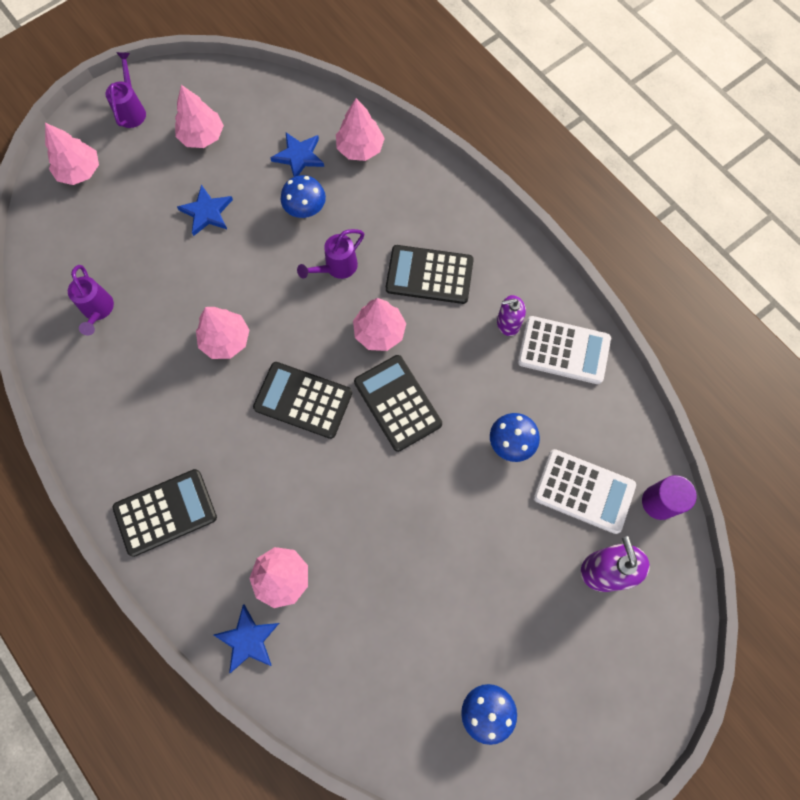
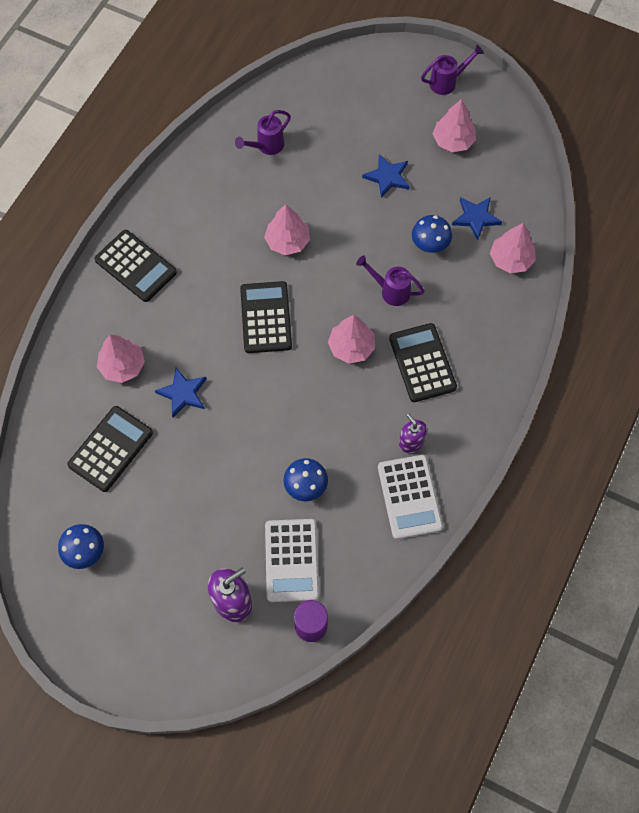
camera: 65 degrees right, 5 degrees down
(80, 171) = (373, 75): pink tree -> none
(248, 639) = (69, 364): blue star -> blue star (183, 393)
(397, 403) = (297, 386): black calculator -> black calculator (110, 449)

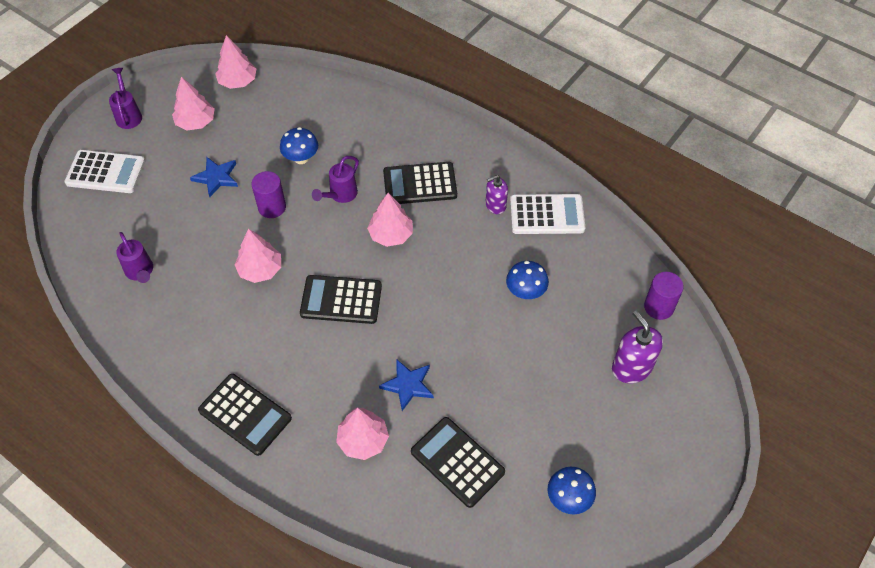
camera: 80 degrees left, 10 degrees down
(135, 266) = (245, 414): black calculator -> black calculator turned 75 degrees clockwise
(291, 560) = (596, 313): white calculator -> white calculator (106, 172)
(362, 233) = (272, 207): none -> purple cylinder
(476, 218) = (284, 120): blue star -> none
(511, 259) = (334, 104): pink tree -> pink tree (238, 81)

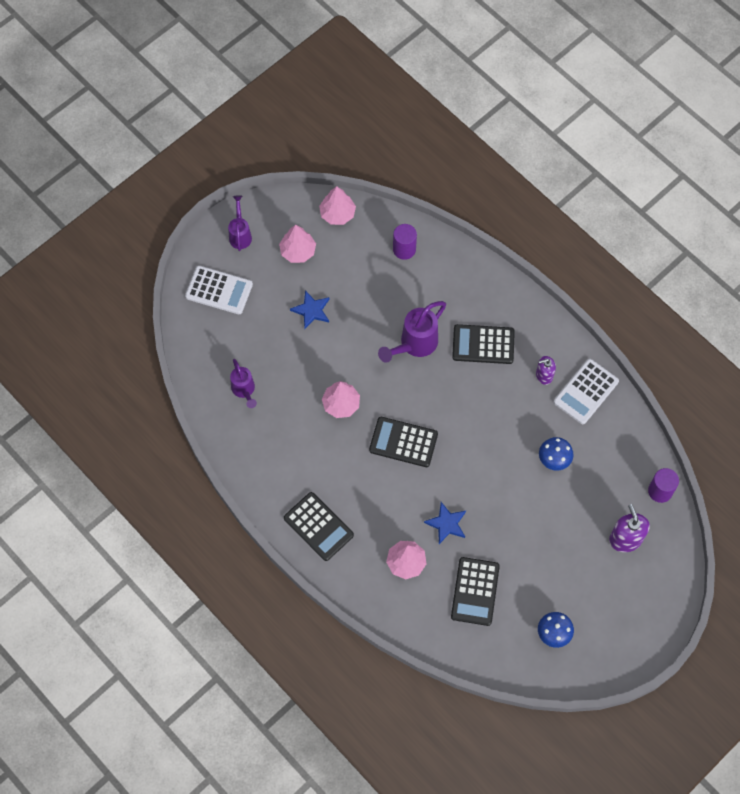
camera: 10 degrees right, 10 degrees up
(272, 207) = (356, 347): purple cylinder -> purple cylinder (404, 249)
(301, 158) = (385, 302): blue mushroom -> none
(340, 195) = (414, 345): purple watering can -> purple watering can, size x1.58
(391, 234) = (451, 389): pink tree -> none
(457, 462) = (475, 591): black calculator -> black calculator turned 135 degrees counterclockwise
(547, 215) = (586, 392): white calculator -> white calculator turned 120 degrees clockwise

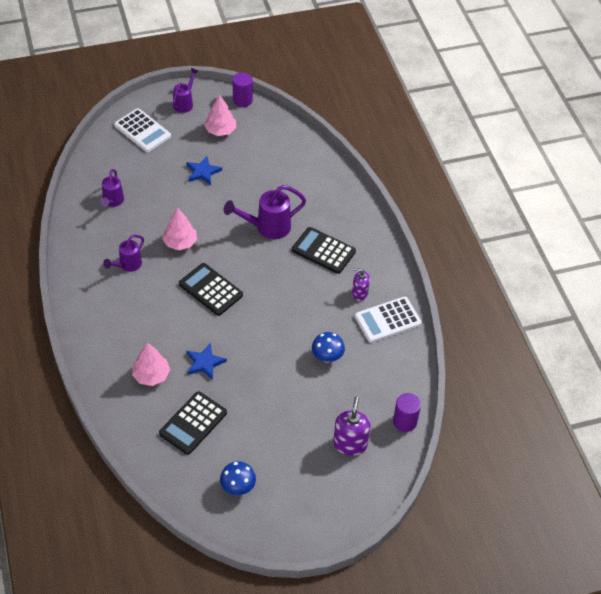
camera: 25 degrees right, 15 degrees down
(307, 456) = (127, 265): none -> purple watering can
(318, 526) = (100, 318): black calculator -> none
(337, 214) = (268, 119): pink tree -> none
(404, 249) = (304, 162): purple cylinder -> purple cylinder (242, 100)

